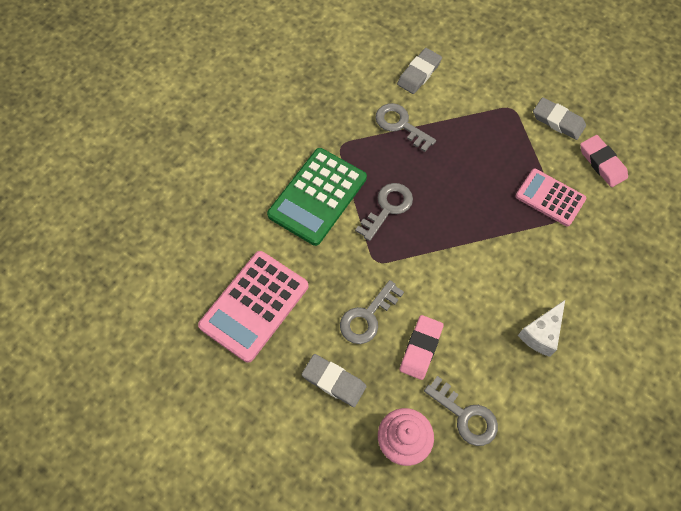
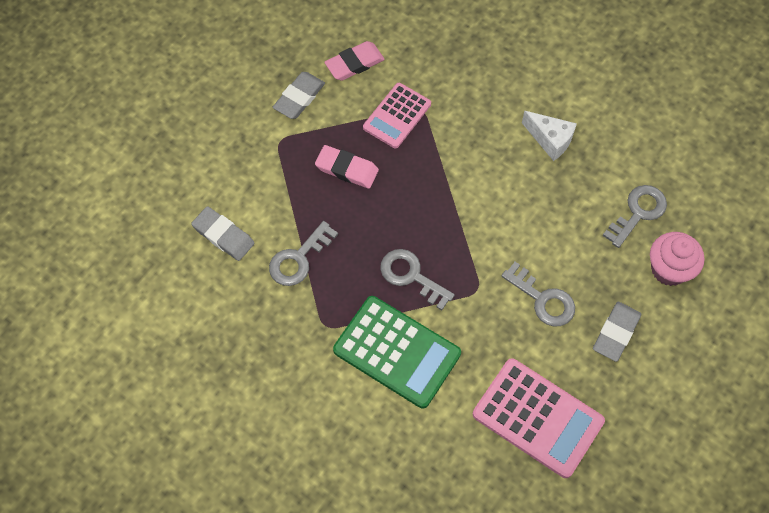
camera: 90 degrees left, 0 degrees up
(421, 348) = (574, 249): pink eraser -> pink eraser (347, 169)

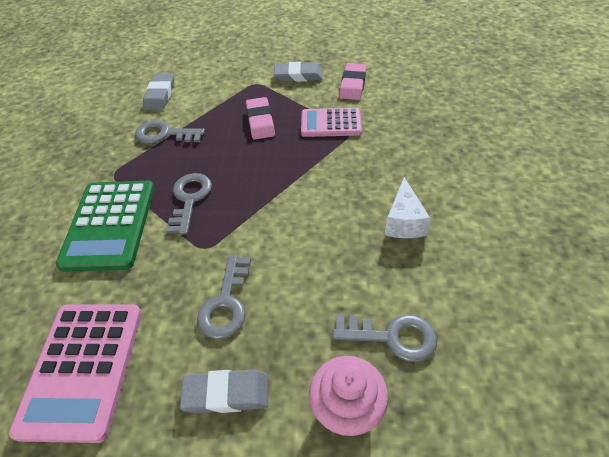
camera: 60 degrees right, 15 degrees down
(354, 63) = (353, 84): pink eraser -> pink eraser turned 75 degrees clockwise

